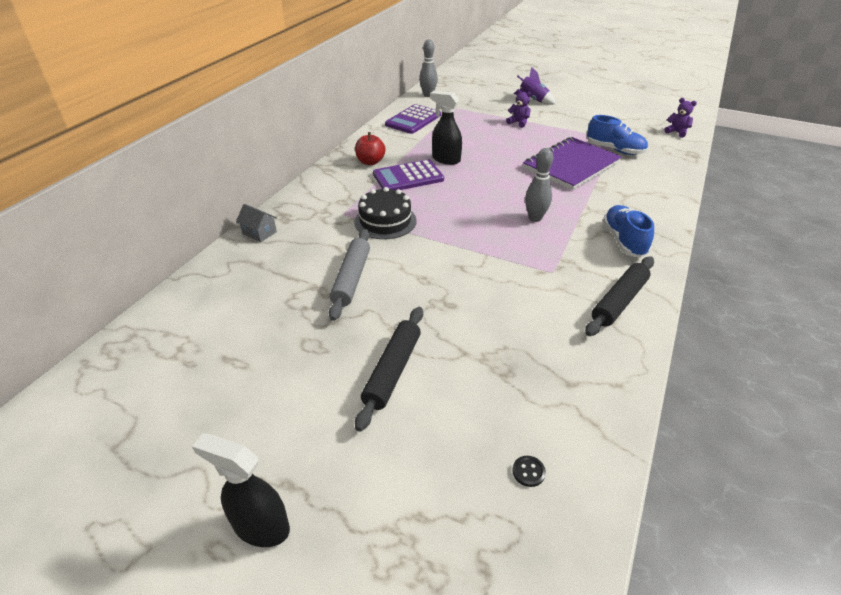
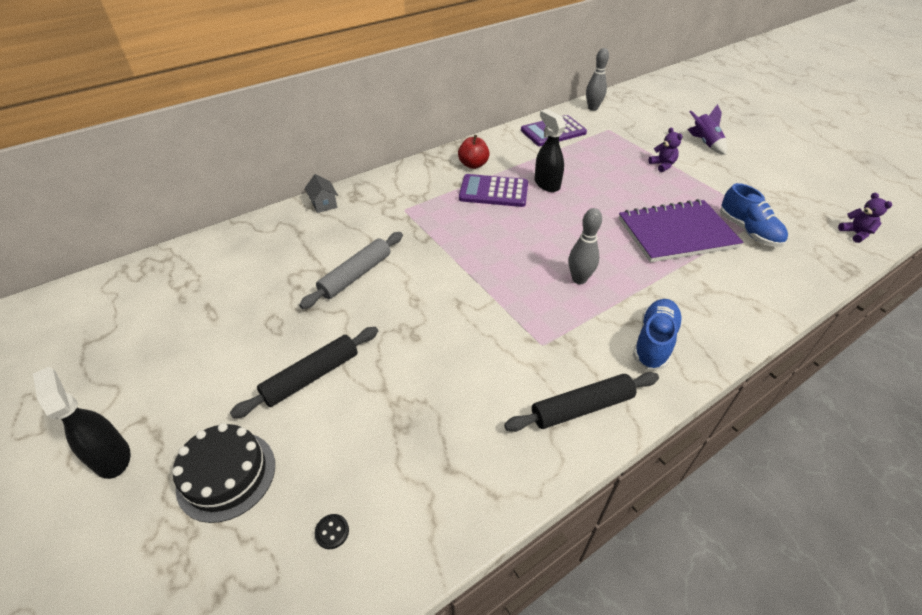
camera: 30 degrees right, 5 degrees up
(385, 221) = (433, 229): black cake -> black cake (226, 475)

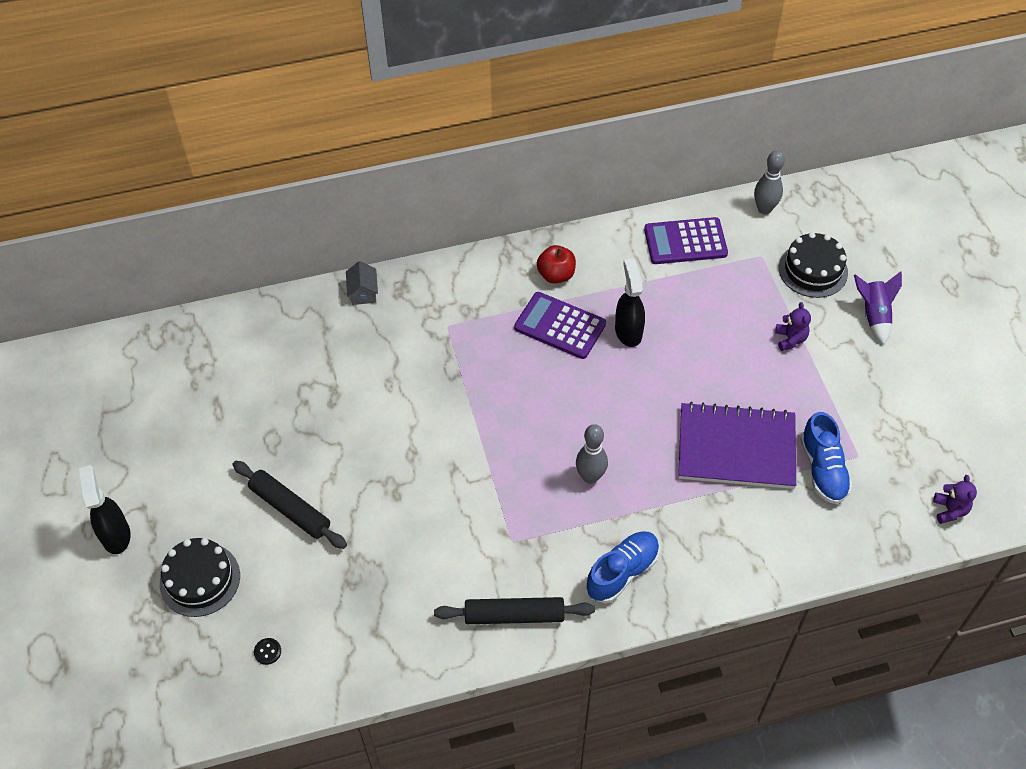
camera: 20 degrees right, 10 degrees up
(311, 377) = (290, 509): black rolling pin -> black rolling pin turned 60 degrees clockwise
(356, 275) = (366, 404): grey rolling pin -> none
(647, 129) = (813, 270): none -> black cake

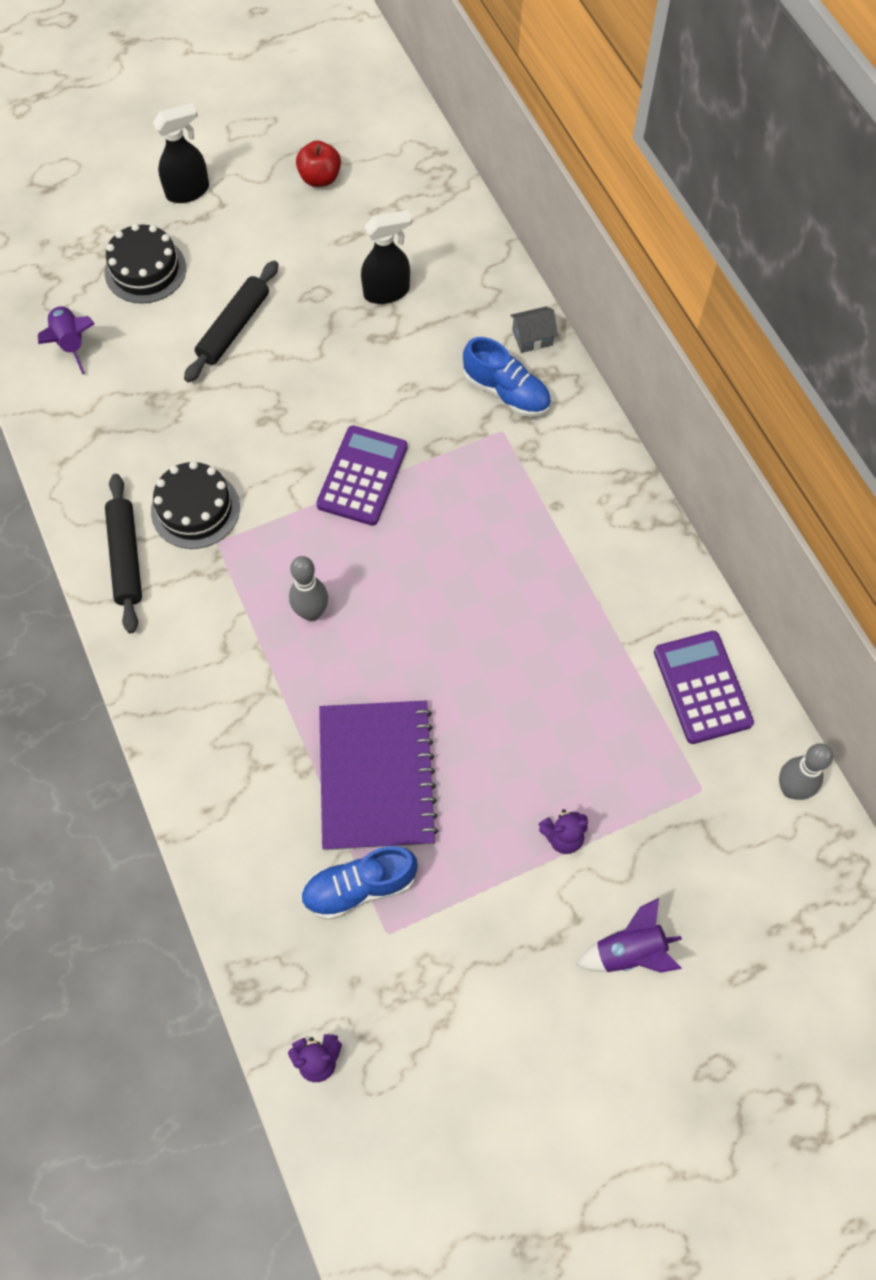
camera: 80 degrees right, 10 degrees up
(267, 651) = (71, 343): black button -> purple rocket
(556, 275) = (607, 537): red apple -> red apple (320, 178)
(560, 326) = (527, 552): purple calculator -> purple calculator (362, 476)
(622, 572) = (188, 661): blue shoe -> blue shoe (506, 392)
(628, 331) = (535, 631): black spray bottle -> black spray bottle (387, 292)
(813, 270) = (693, 862): black cake -> black cake (195, 509)

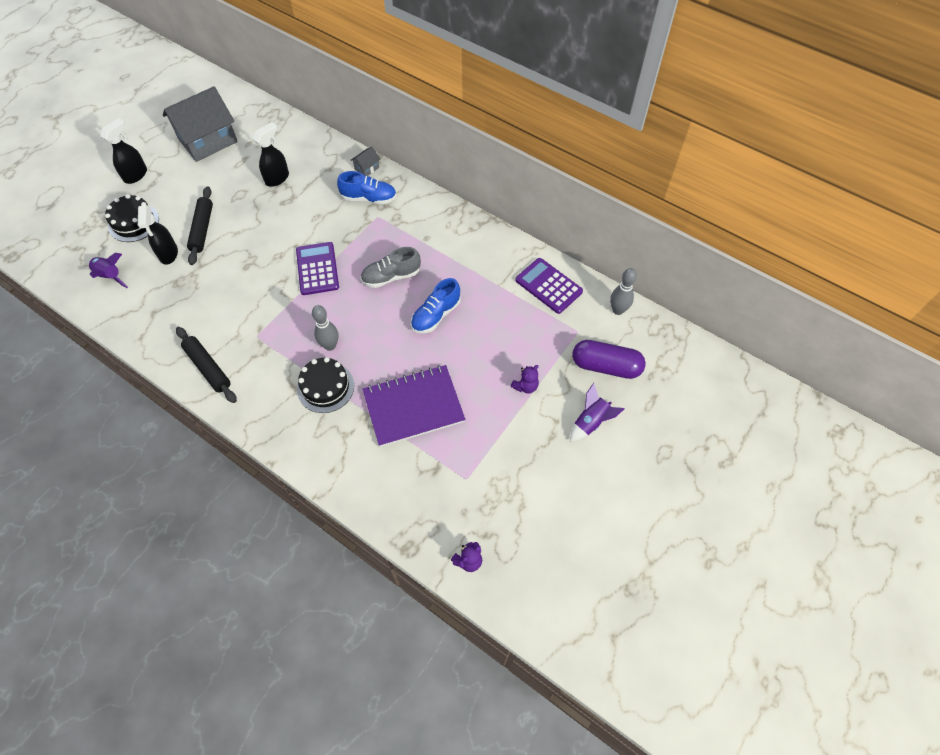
camera: 30 degrees left, 5 degrees down
(166, 346) = (168, 254): none -> black spray bottle
(195, 509) = (234, 326): black cake -> black cake (325, 387)
(320, 178) = (208, 140): red apple -> grey house
(359, 887) = (438, 464): blue shoe -> blue shoe (436, 315)
(376, 776) = (413, 407): purple notebook -> purple notebook turned 75 degrees counterclockwise
(464, 545) = (391, 276): none -> grey shoe
(711, 873) = (606, 366): none -> purple capsule

